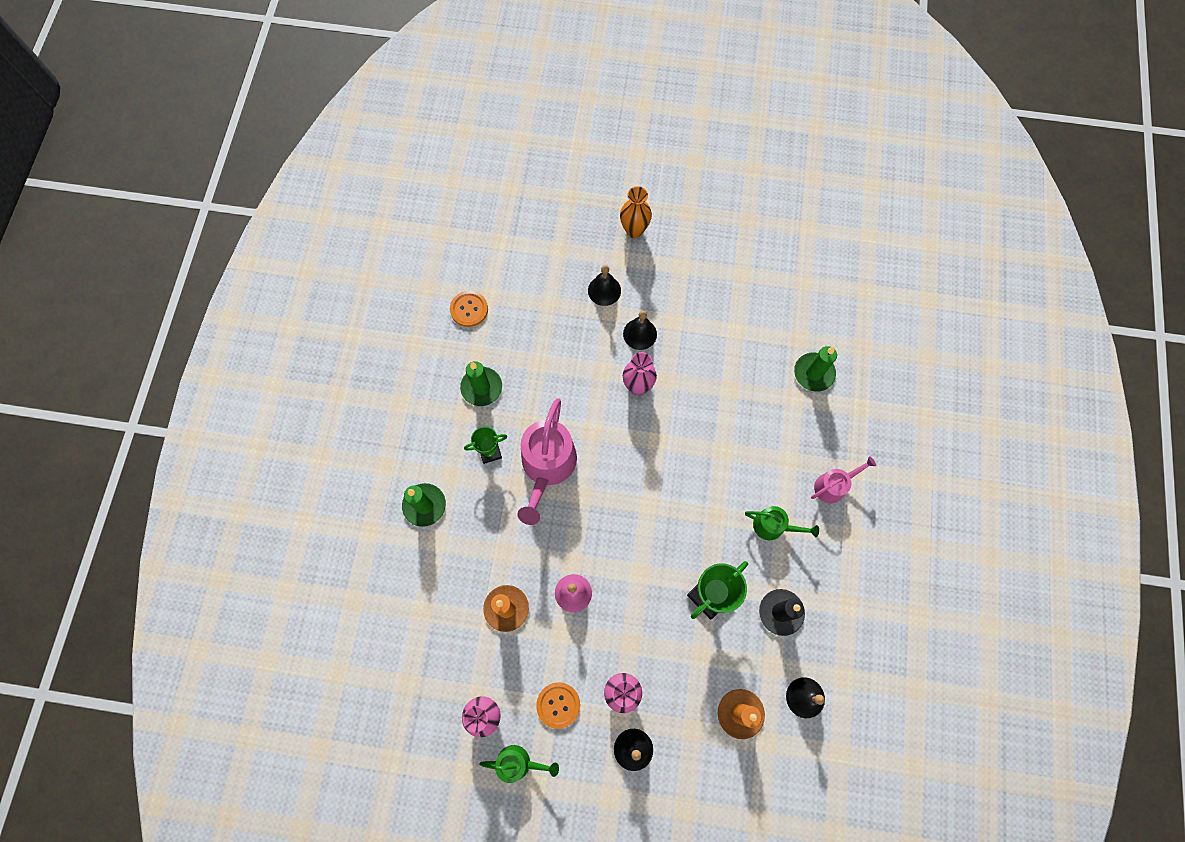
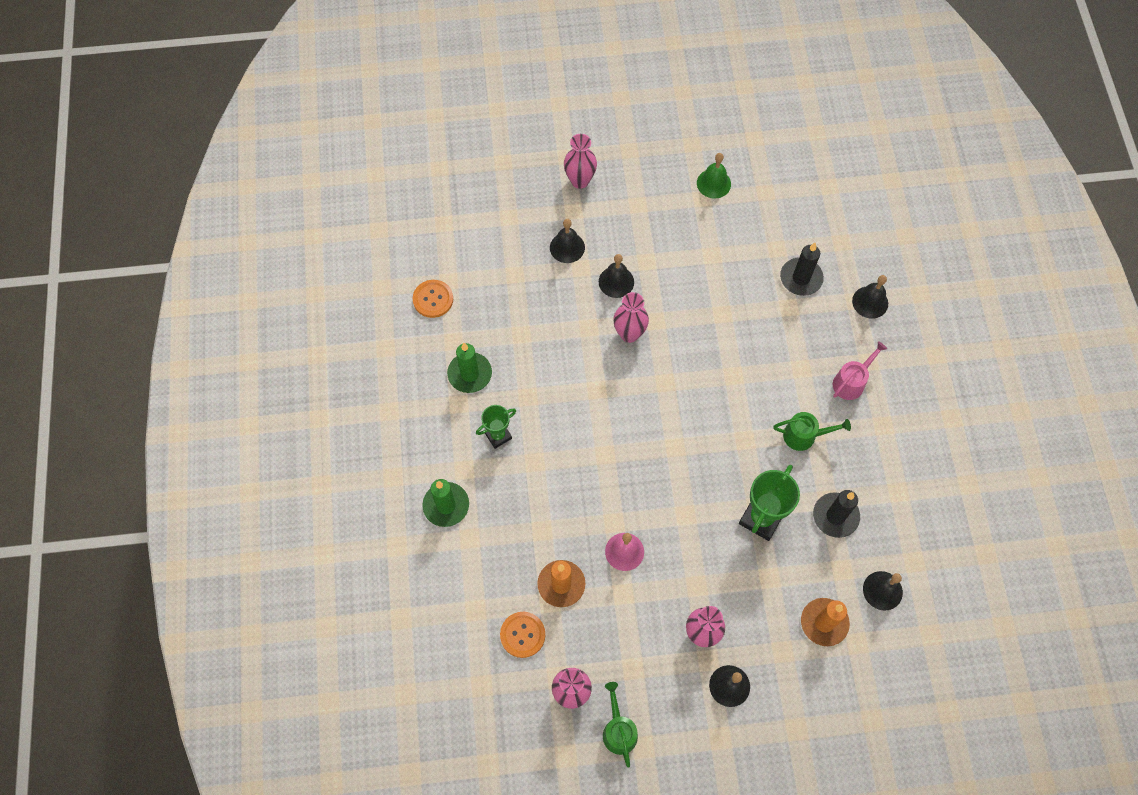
camera: 15 degrees left, 5 degrees down
(518, 763) = (619, 730): green watering can -> green watering can turned 90 degrees counterclockwise
(547, 466) = (561, 435): pink watering can -> none
(558, 705) = (642, 664): orange button -> orange button (522, 635)
(634, 230) = (580, 180): orange vase -> pink vase
(757, 262) = (713, 183): none -> green bell
(813, 373) = (801, 278): green candle -> black candle
(873, 412) = (870, 302): none -> black bell

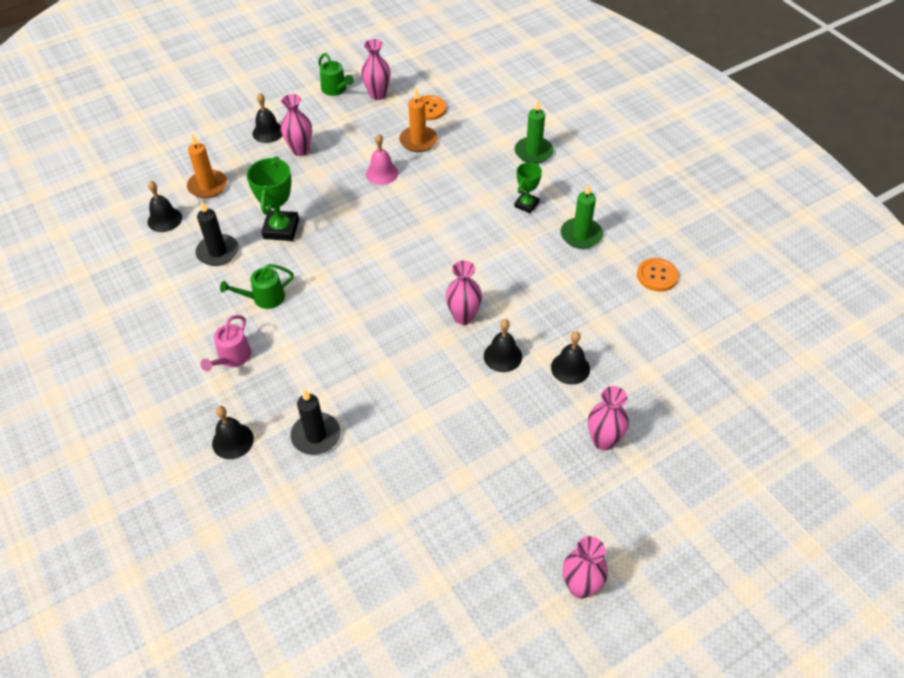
camera: 155 degrees right, 15 degrees down
(658, 97) = (580, 586): none -> pink vase
(713, 183) = (457, 502): green bell -> none

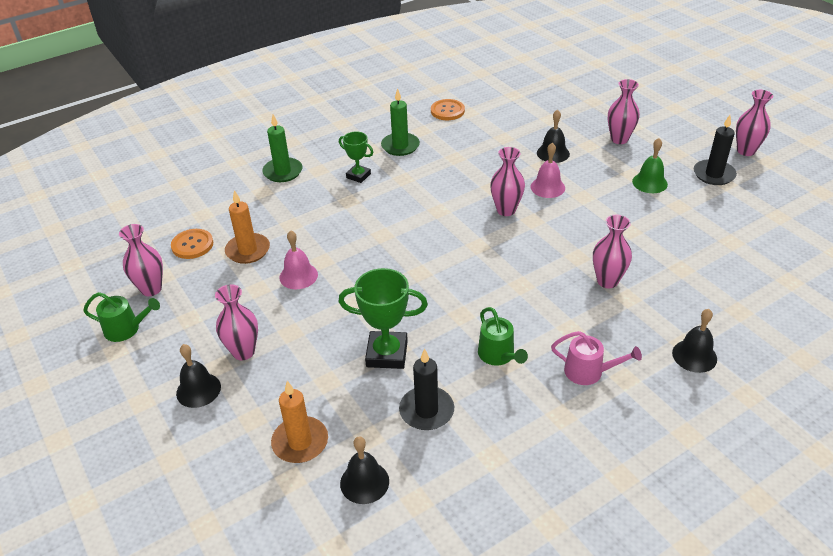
camera: 90 degrees left, 10 degrees down
(316, 435) = (667, 295): black candle -> black candle (714, 174)
(336, 89) = (126, 329): green watering can -> green watering can turned 45 degrees clockwise
(344, 388) = (607, 281): none -> pink vase
(502, 356) = (547, 187): black bell -> pink bell
(509, 456) = (649, 182): none -> green bell

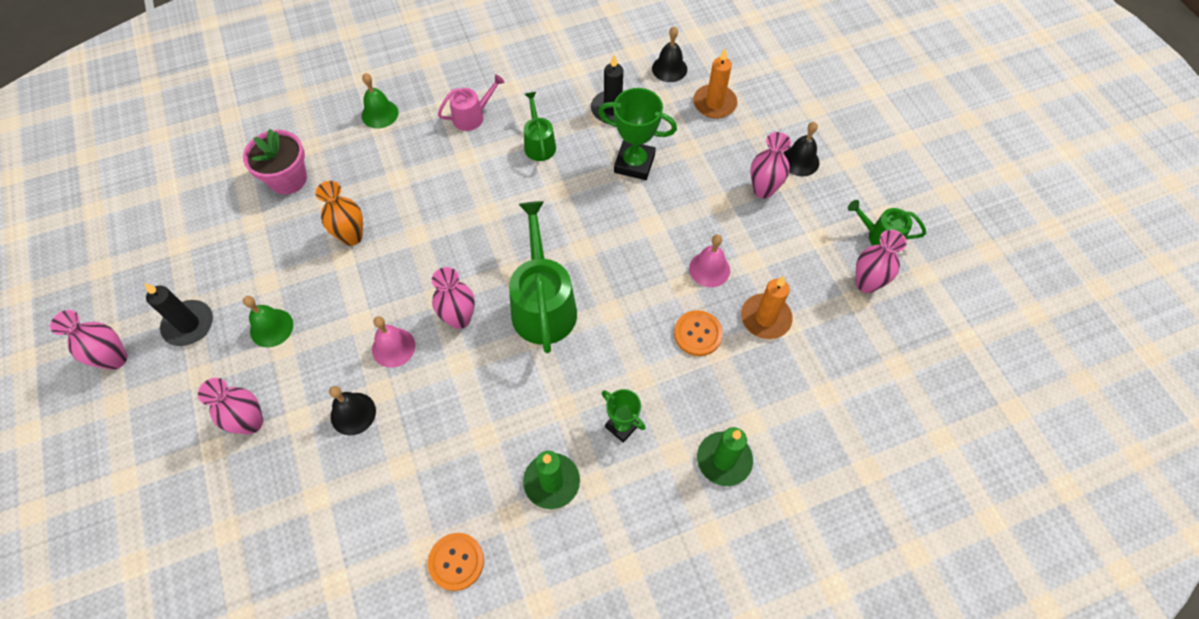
camera: 170 degrees left, 20 degrees up
(192, 245) = (831, 341): orange button -> orange button (698, 334)
(441, 229) = (543, 305): none -> green watering can
(588, 372) = (472, 116): pink watering can -> pink watering can turned 120 degrees clockwise
(607, 281) = (405, 199): pink vase -> none
(634, 246) = (352, 236): none -> orange vase
(694, 356) = (380, 114): black bell -> green bell
(733, 278) = (288, 179): none -> pink flower pot

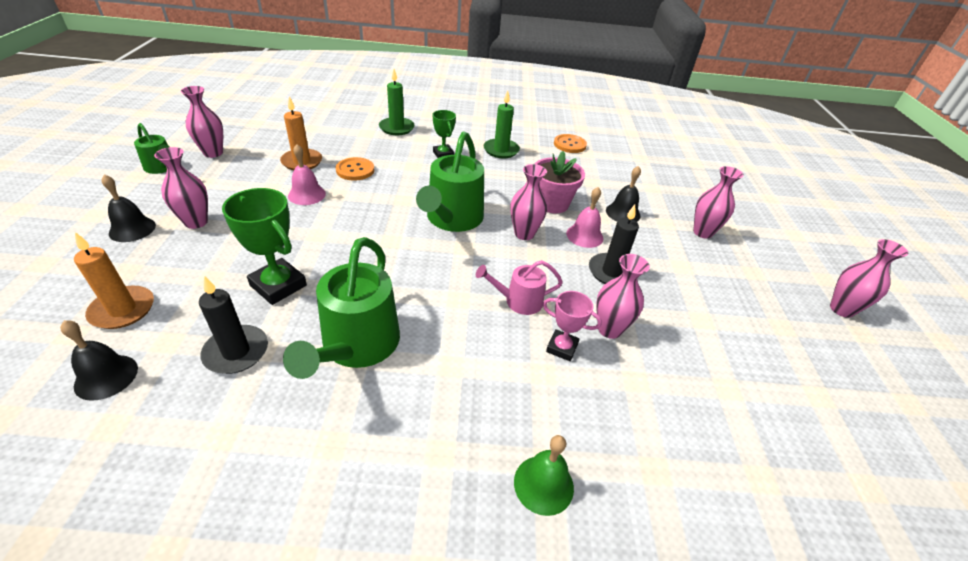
camera: 160 degrees left, 20 degrees down
(189, 325) = (776, 312): black candle -> black candle (611, 272)
(271, 328) = (693, 282): green bell -> none
(288, 179) = (688, 429): pink flower pot -> pink flower pot (552, 203)
(352, 236) = (609, 329): orange vase -> pink vase
(388, 203) = (562, 347): none -> pink trophy
(472, 116) = (413, 419): pink watering can -> pink watering can (519, 301)
(539, 144) = (356, 346): green watering can -> green watering can, size x1.84

